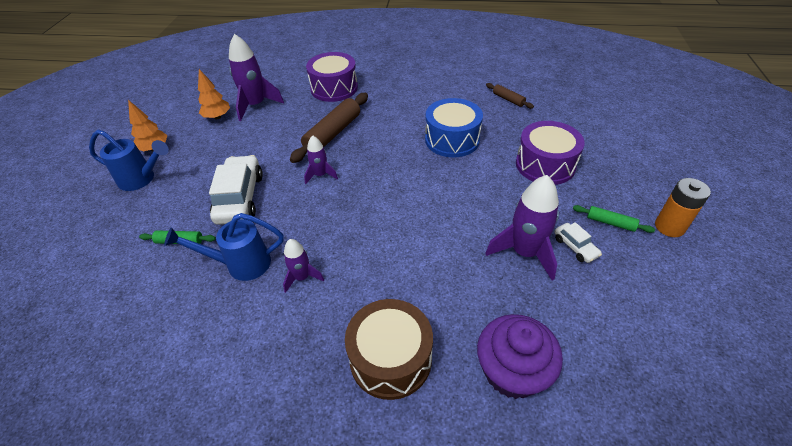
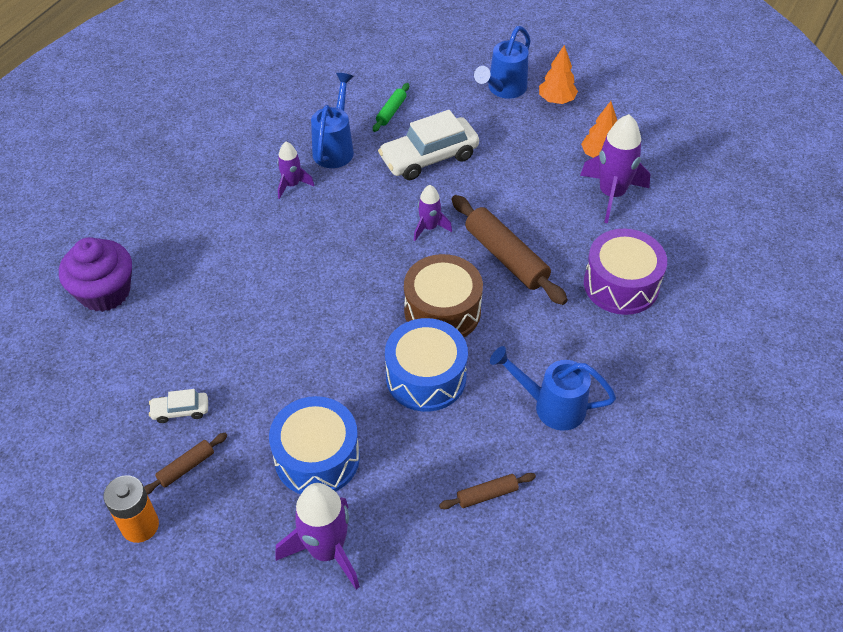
camera: 110 degrees right, 5 degrees up
(240, 198) = (429, 157): white car -> white car turned 135 degrees clockwise
(390, 358) = (173, 221): brown drum -> brown drum (442, 311)
(437, 93) = (550, 406): none -> blue watering can
(524, 252) = (205, 361): purple rocket -> purple rocket (326, 550)
(545, 165) = (317, 458): purple drum -> blue drum
(610, 223) = (186, 467): green rolling pin -> brown rolling pin

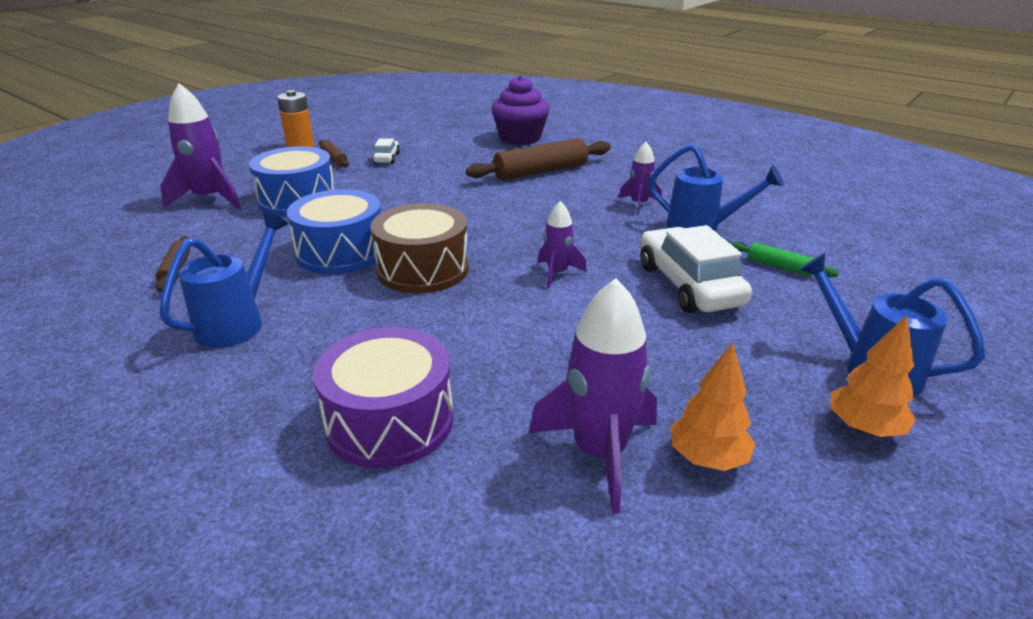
camera: 100 degrees right, 20 degrees down
(506, 257) = (489, 321): brown rolling pin -> brown rolling pin (541, 171)

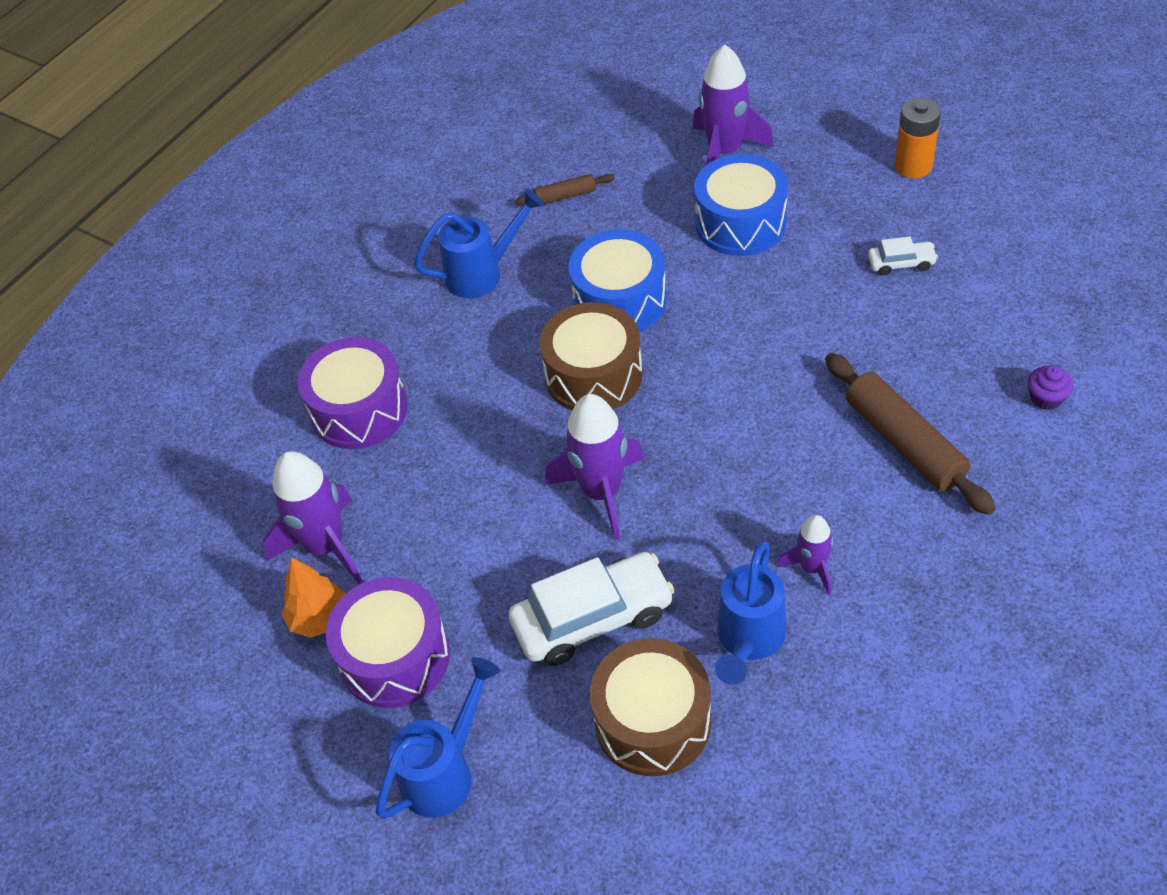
camera: 90 degrees right, 20 degrees up
(238, 322) = (483, 273): blue watering can -> blue watering can turned 45 degrees counterclockwise
(334, 159) = (879, 212): brown rolling pin -> none
(520, 138) = (1046, 398): purple cupcake -> purple cupcake, size x0.46
(557, 273) = (602, 492): purple rocket -> purple rocket, size x1.78
(749, 398) = (394, 657): none -> purple drum
(780, 266) = (652, 721): green rolling pin -> brown drum
(864, 428) = (356, 743): orange tree -> none

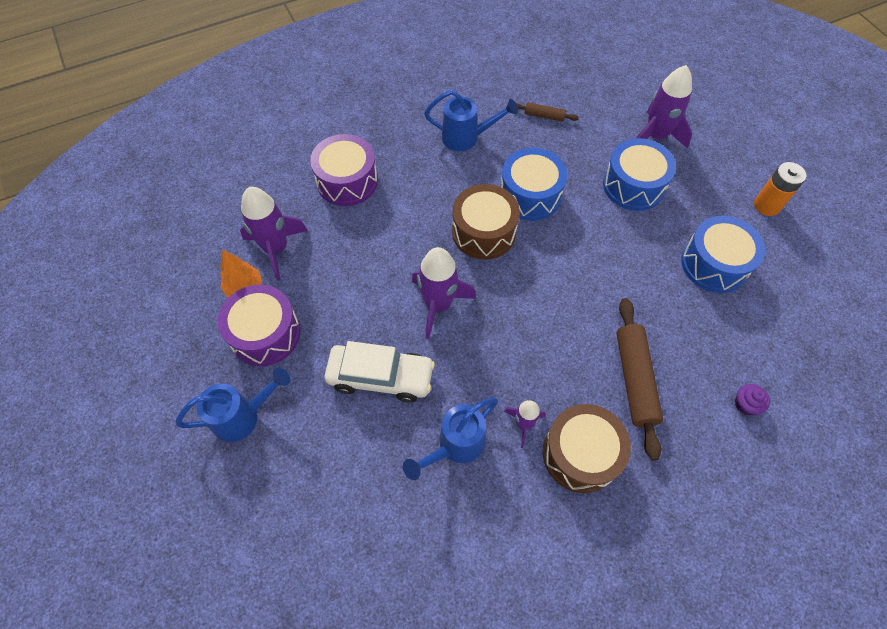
camera: 25 degrees right, 10 degrees up
(652, 721) = (369, 460): brown drum -> brown drum (580, 454)
(901, 263) = (714, 264): white car -> blue drum

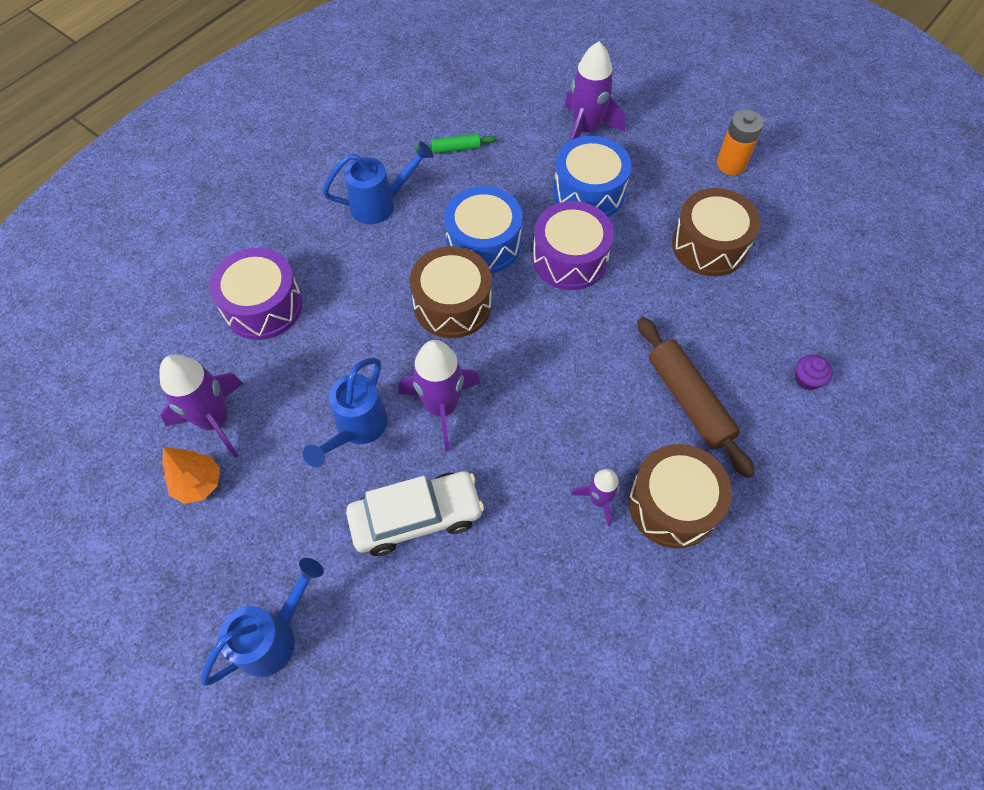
camera: 25 degrees left, 0 degrees up
(265, 334) = (252, 527): purple drum -> purple drum (570, 259)
(455, 446) = (537, 557): blue watering can -> blue watering can (357, 429)
(544, 116) = (456, 148): brown rolling pin -> green rolling pin
(714, 264) = (709, 245): blue drum -> brown drum

